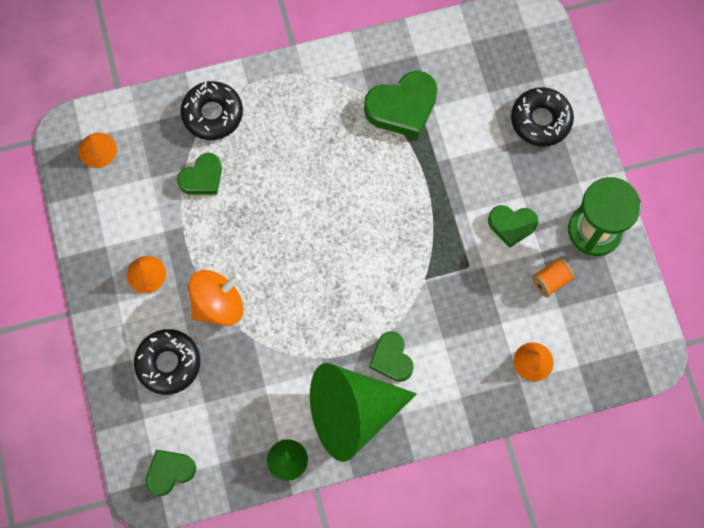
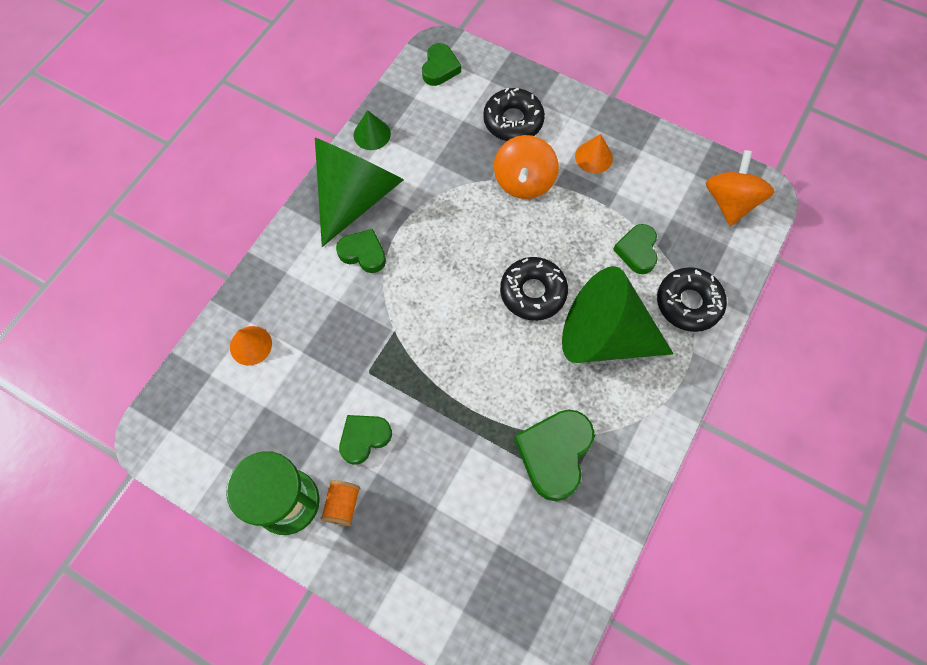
camera: 135 degrees right, 5 degrees down
(97, 150) = (730, 202): orange cone -> orange spinning top
(291, 145) = (604, 336): none -> green cone
(540, 120) = (426, 563): black donut -> black donut (533, 292)
(551, 281) = (290, 422): orange spool -> orange spool (343, 505)

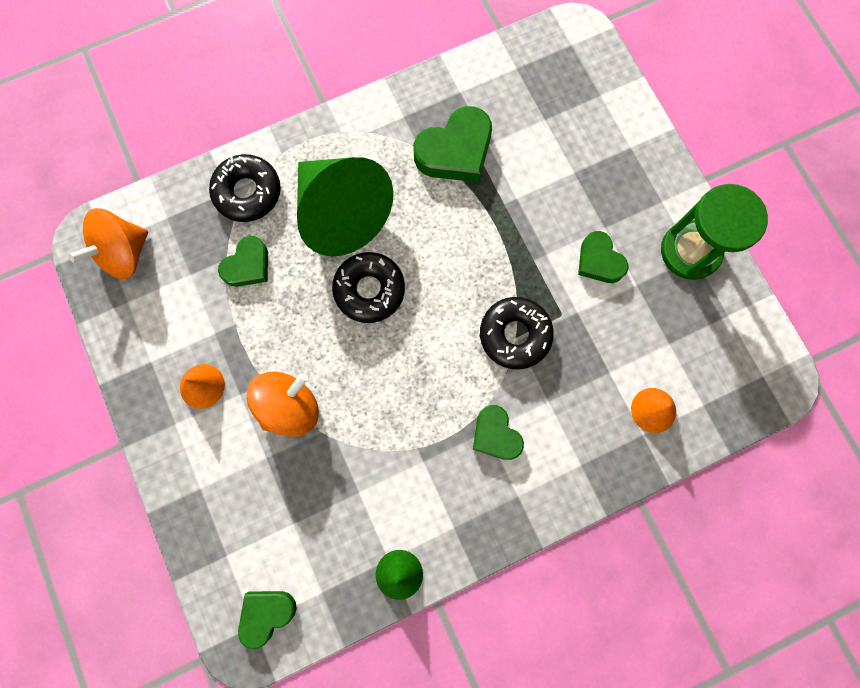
camera: 145 degrees left, 10 degrees up
(343, 505) = (647, 221): orange spool -> none
(356, 196) = (463, 506): green cone -> none
(364, 438) = (599, 261): green heart -> green heart turned 60 degrees clockwise
(513, 121) = (244, 485): black donut -> black donut (515, 335)

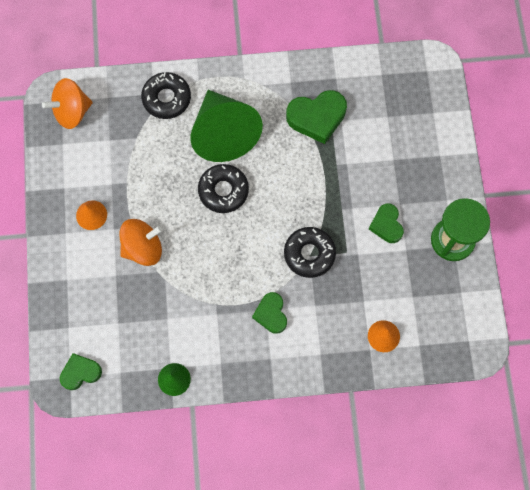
camera: 20 degrees right, 5 degrees down
(248, 265) = (149, 147): green heart -> none

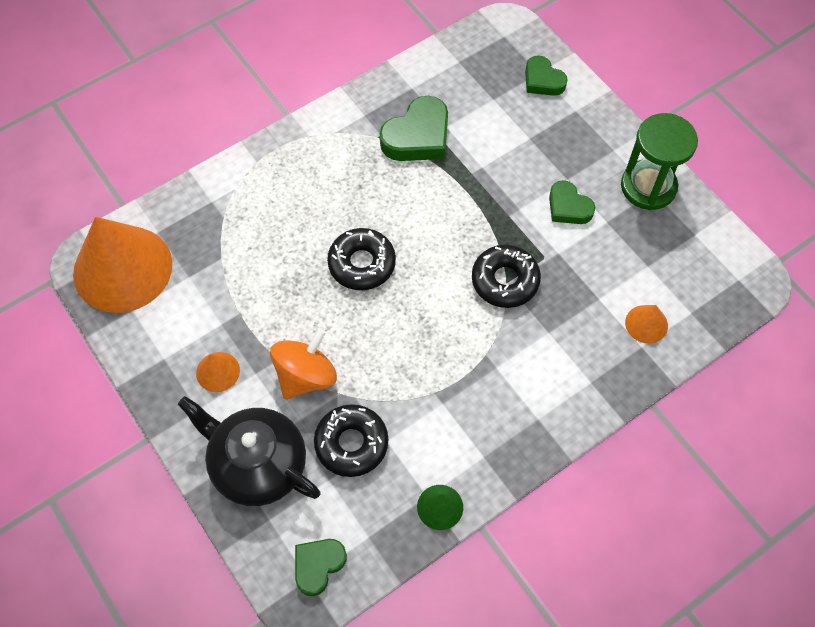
camera: 30 degrees left, 10 degrees down
(72, 112) = (122, 268): orange spinning top -> orange cone
(81, 289) = (257, 464): none -> black teapot
(166, 98) = (231, 199): black donut -> black donut (351, 443)
(223, 133) = (322, 203): green cone -> none
(271, 314) = (505, 368): green heart -> green heart (543, 80)

